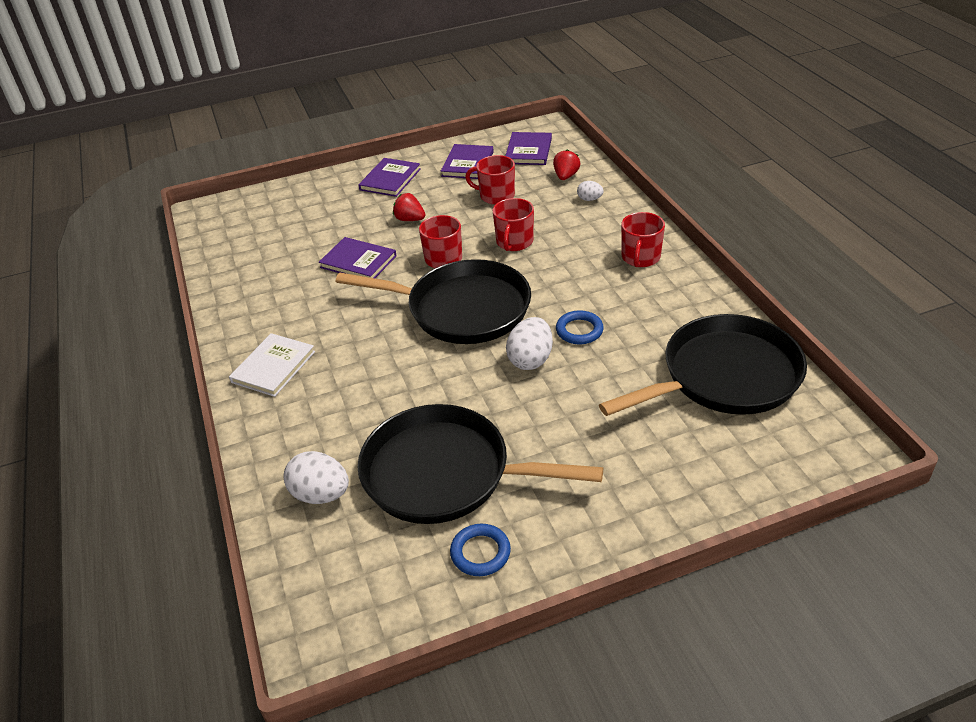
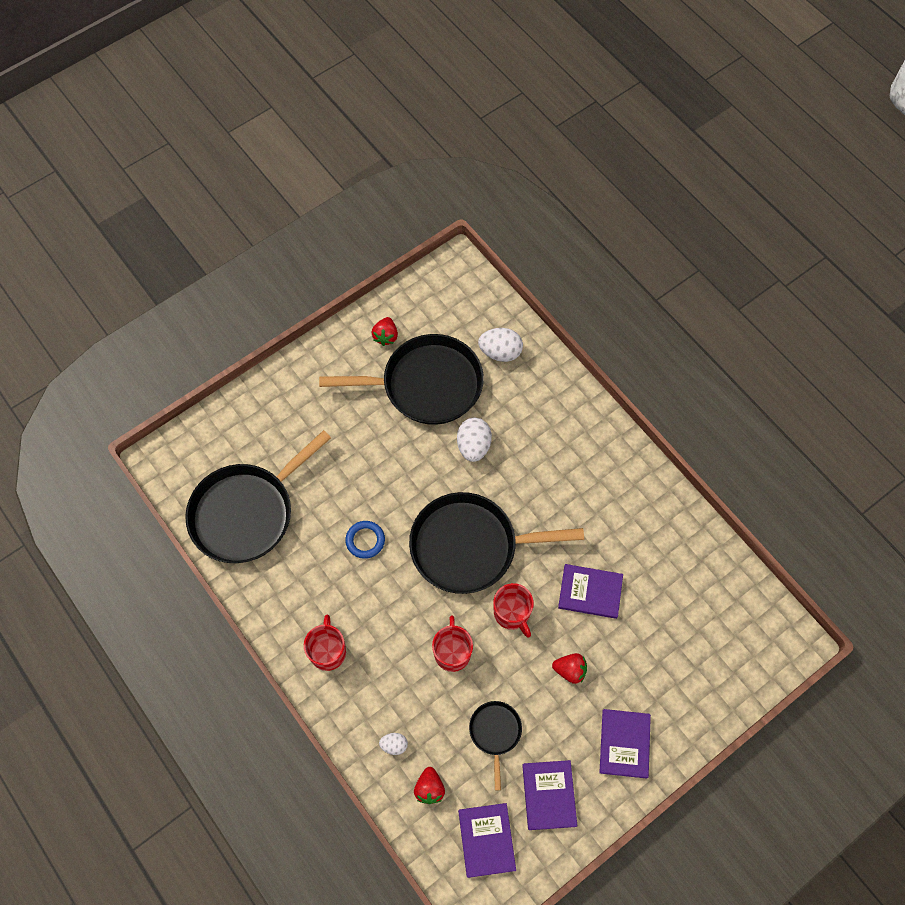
camera: 160 degrees right, 25 degrees up
(273, 367) = (594, 450): white book -> none
(480, 553) = (386, 336): blue ring -> red strawberry
(496, 196) = (495, 732): red mug -> black pan
(530, 360) = (396, 499): white egg -> white egg (473, 446)

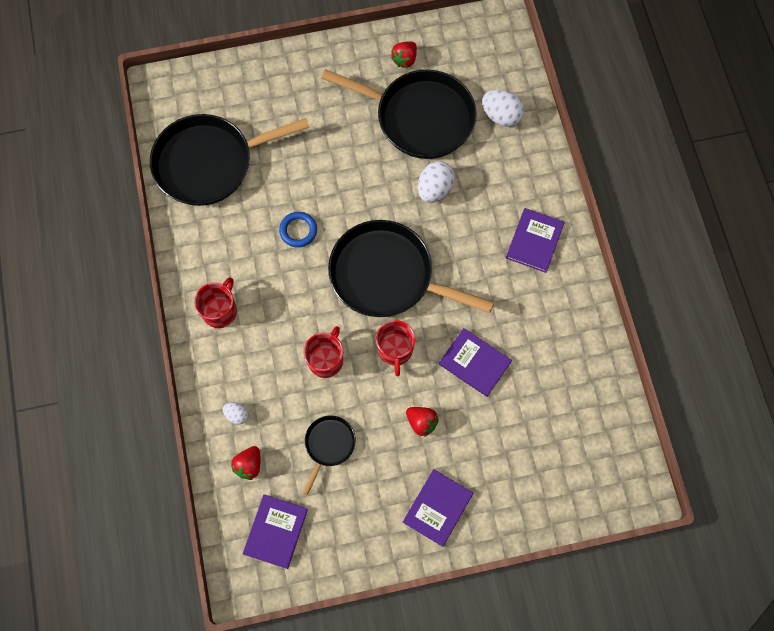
camera: 25 degrees right, 5 degrees up
(549, 795) = (349, 520): purple book -> purple book (534, 241)

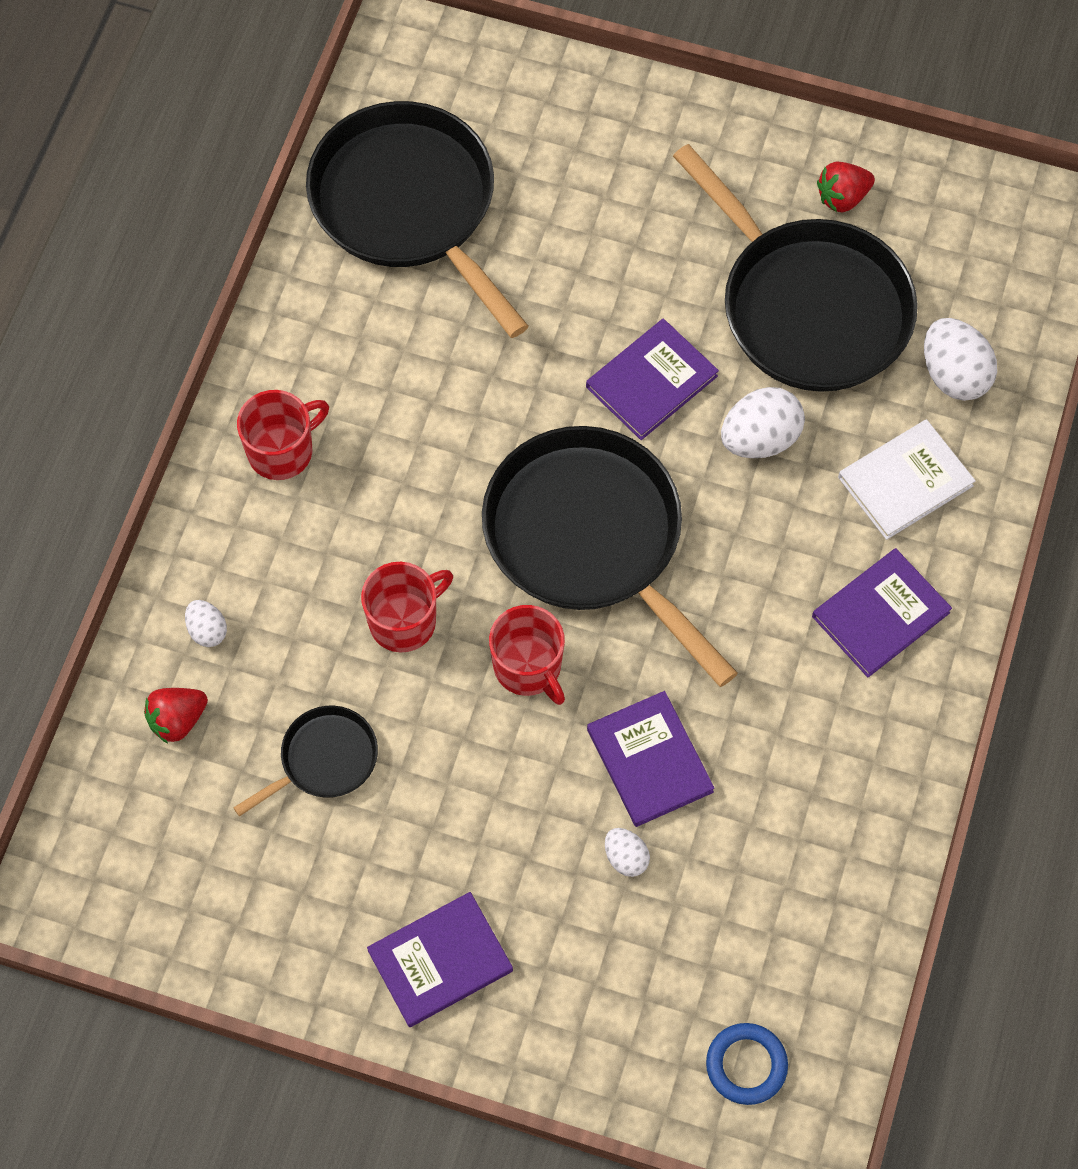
camera: 30 degrees right, 5 degrees down
(209, 163) = (408, 205): black pan -> black pan turned 45 degrees clockwise
(276, 531) = (156, 848): purple book -> purple book (652, 381)
(298, 230) = (487, 388): blue ring -> blue ring (746, 1065)
(395, 350) = (528, 667): red mug -> red mug turned 60 degrees counterclockwise
(421, 422) = (499, 808): red strawberry -> none
(491, 413) = (626, 857): none -> white egg
(509, 175) = (905, 481): none -> white book

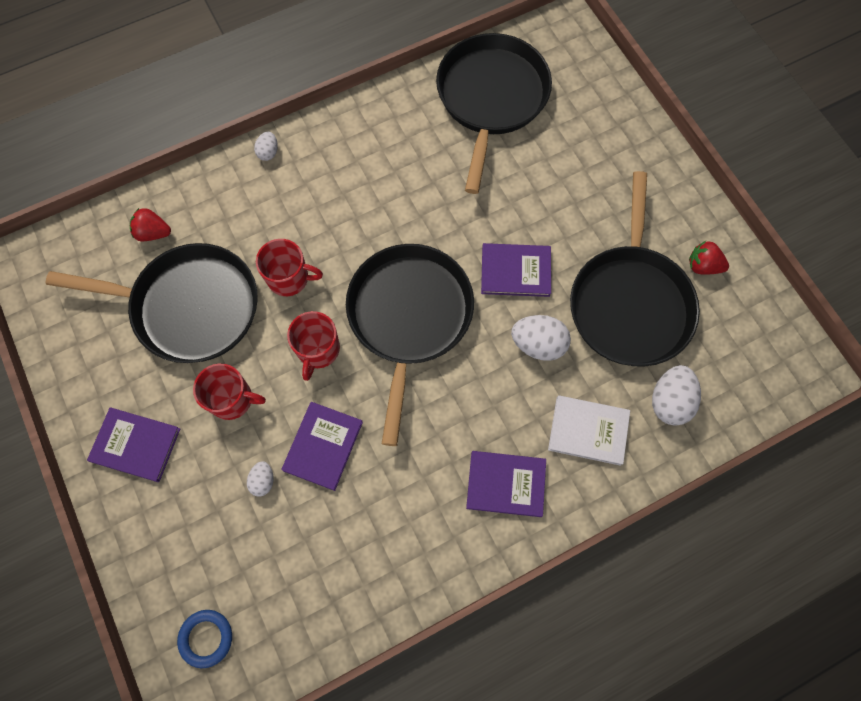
camera: 45 degrees right, 5 degrees up
(207, 630) = (207, 206): white egg -> white egg (268, 152)
(282, 450) = (321, 157): red mug -> red mug (232, 399)
(324, 759) = (190, 307): black pan -> black pan, size x2.13

